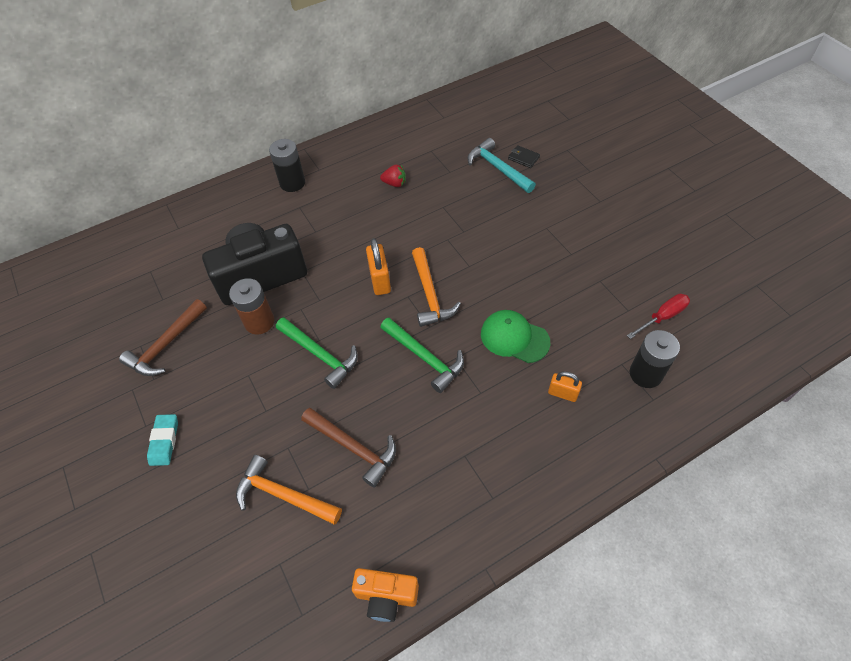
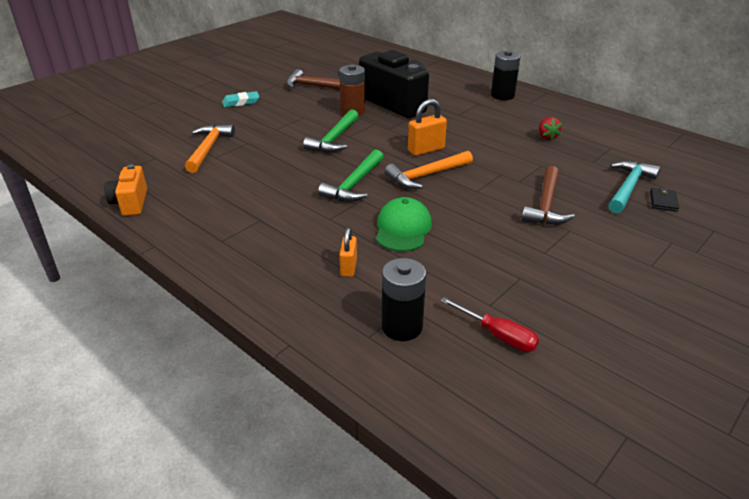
camera: 70 degrees right, 20 degrees down
(353, 447) = (254, 167): brown hammer -> brown hammer (546, 205)

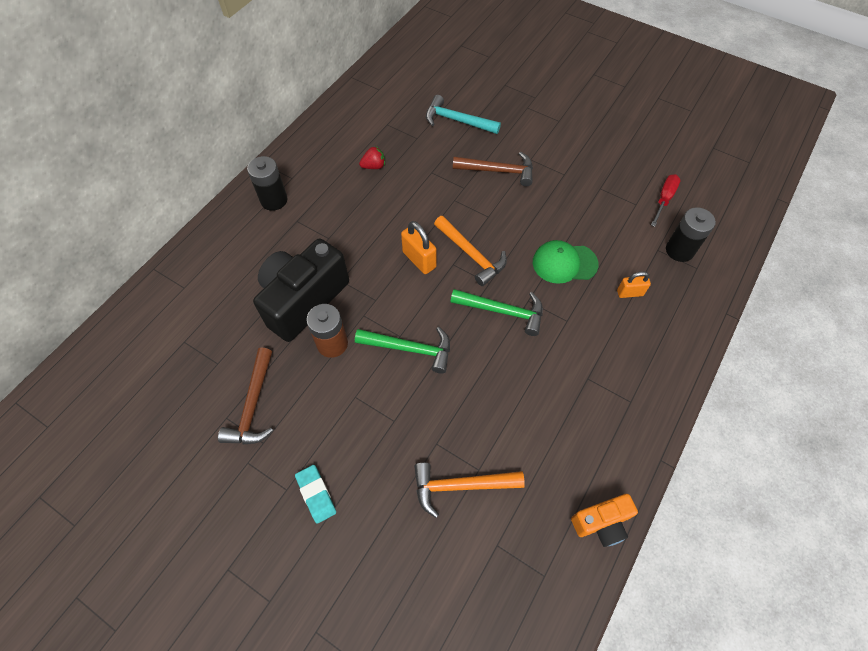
camera: 100 degrees left, 25 degrees up
(663, 201) = (473, 104): black wallet -> none

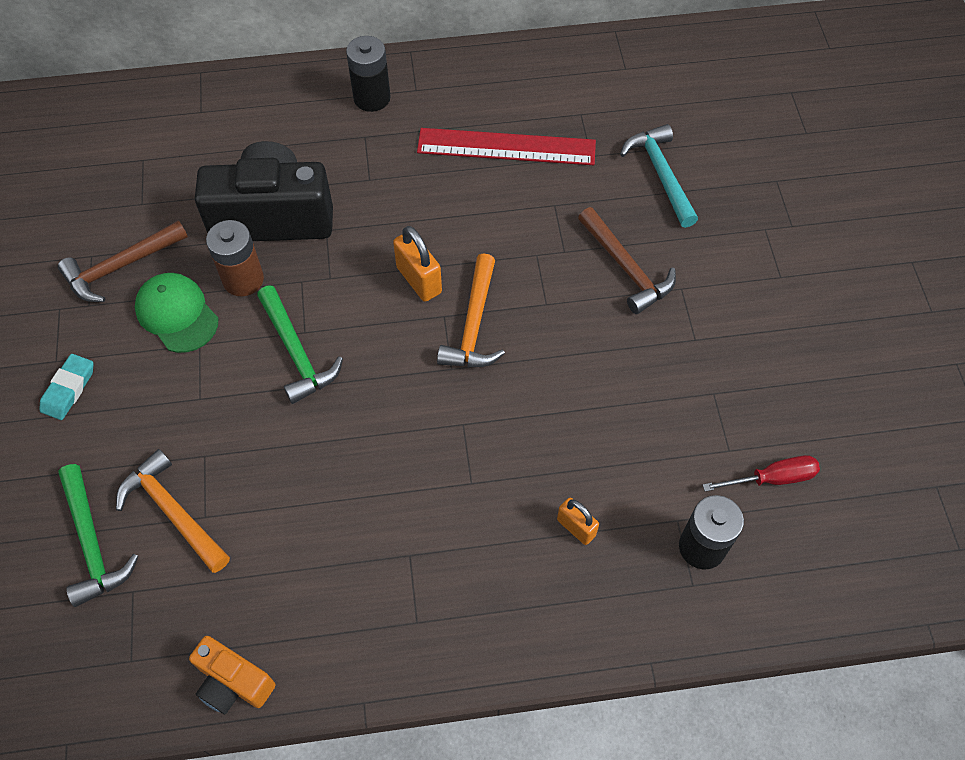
camera: 50 degrees right, 0 degrees up
(374, 166) = (506, 147): red strawberry -> red ruler
(419, 260) = (419, 280): orange padlock -> orange padlock turned 45 degrees counterclockwise
(502, 311) = (424, 408): green hammer -> green hammer (92, 543)
(564, 263) = (553, 427): green cap -> green cap (177, 314)

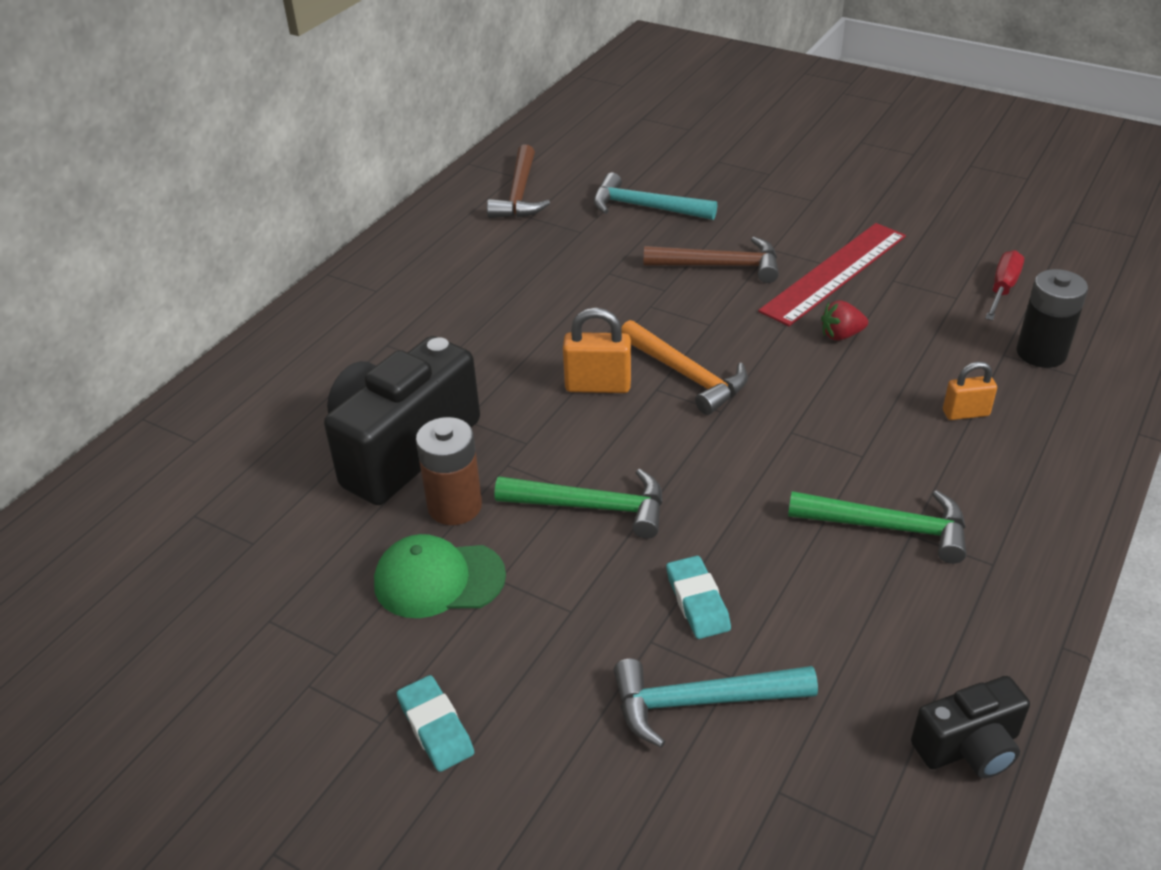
camera: 50 degrees left, 20 degrees down
(92, 543) = (678, 802): green hammer -> green hammer (888, 527)
(121, 267) = (317, 599): brown hammer -> brown hammer (519, 194)
(173, 512) = (701, 702): orange hammer -> turquoise hammer
(233, 683) = (969, 747): orange camera -> black camera
(254, 462) = (697, 601): none -> turquoise eraser
(372, 98) = (347, 320): black battery -> none
(506, 147) = (512, 269): red ruler -> red ruler (834, 273)
(605, 395) = (841, 335): none -> red strawberry

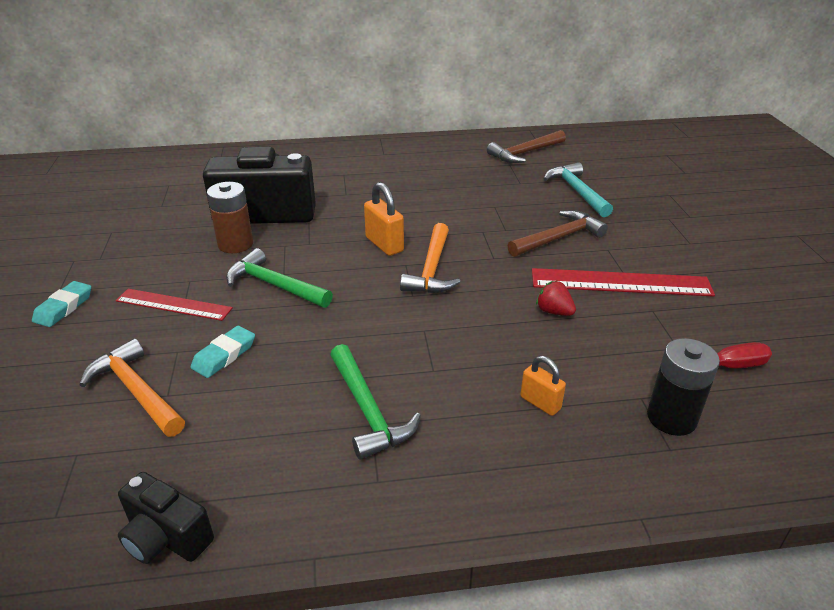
camera: 50 degrees right, 5 degrees down
(438, 580) = (174, 263): green cap -> none
(542, 612) = (174, 304): none -> red ruler
(591, 507) = (275, 285): green hammer -> green hammer turned 150 degrees clockwise
(701, 702) = (137, 391): turquoise hammer -> orange hammer
(720, 266) = (558, 238): brown hammer -> brown hammer turned 90 degrees counterclockwise

